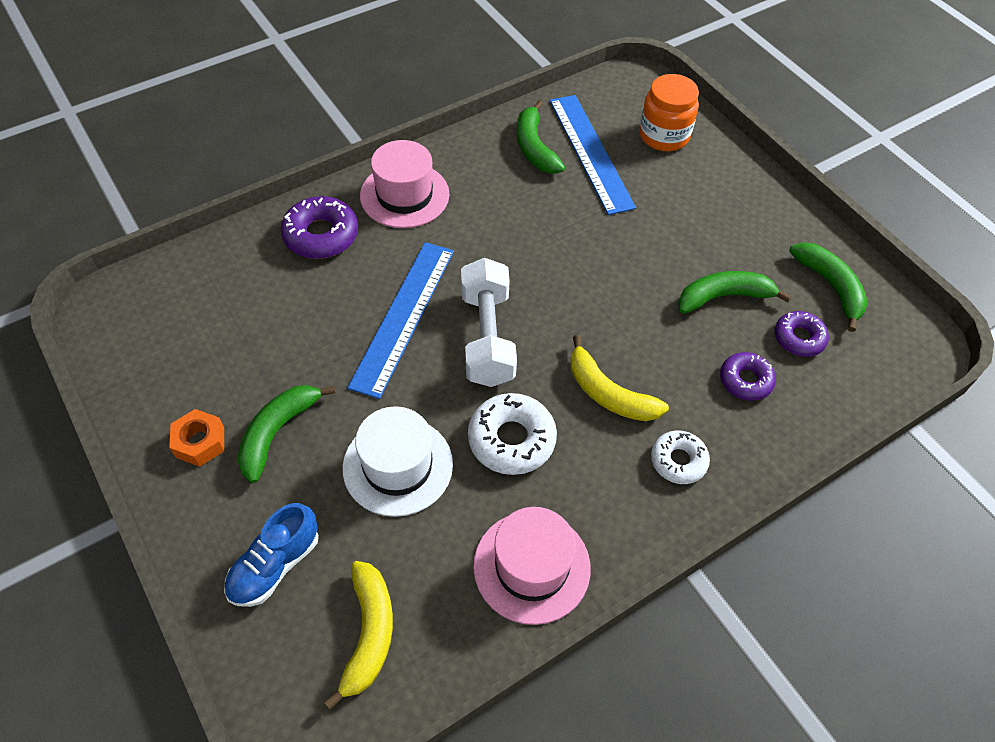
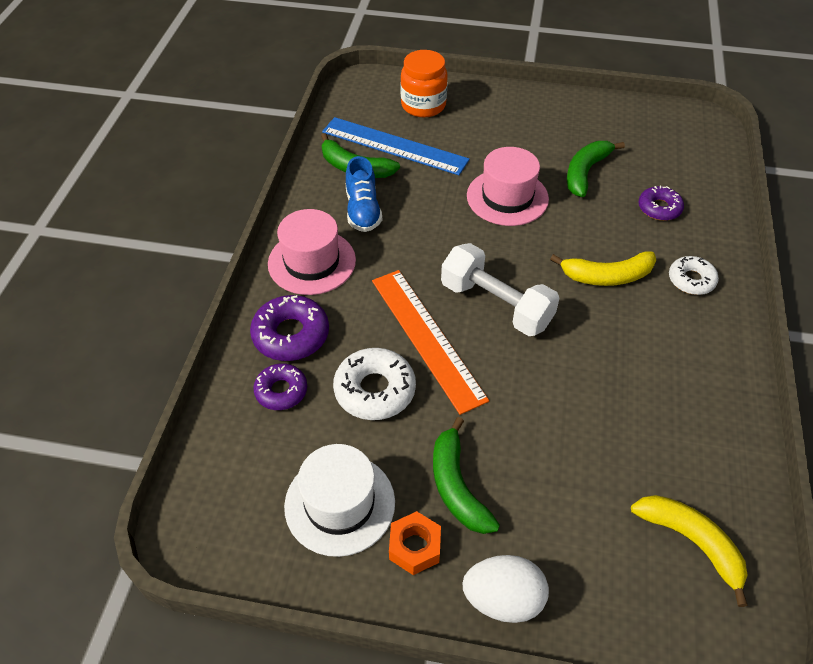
camera: 45 degrees left, 5 degrees down
(201, 529) = (503, 599): none -> white egg
(275, 565) = (582, 567): blue shoe -> blue shoe (363, 210)
(397, 466) = (560, 430): white hat -> white hat (339, 504)
(403, 316) = (426, 338): blue ruler -> orange ruler
(511, 439) = (597, 350): white donut -> white donut (375, 390)
(531, 566) = (710, 409): pink hat -> pink hat (507, 197)
(799, 338) = (650, 164): purple donut -> purple donut (281, 391)
(830, 287) = (626, 125): green banana -> none

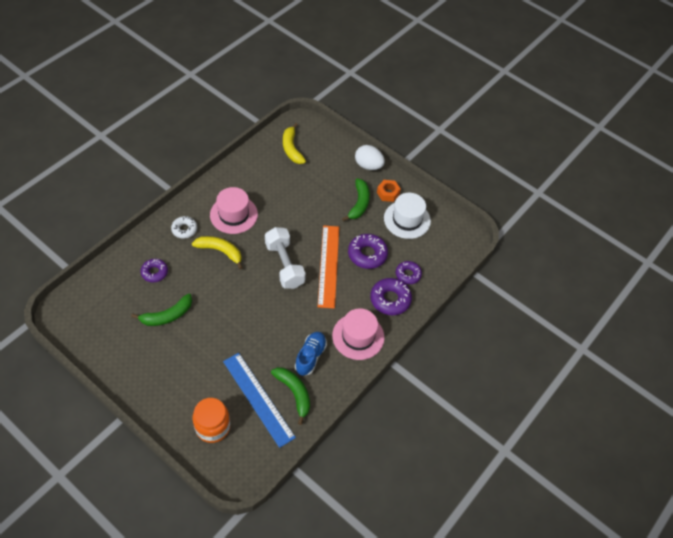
camera: 155 degrees left, 5 degrees up
(375, 390) = (367, 254): white donut -> purple donut
(507, 197) = (225, 322): pink hat -> pink hat (233, 214)

